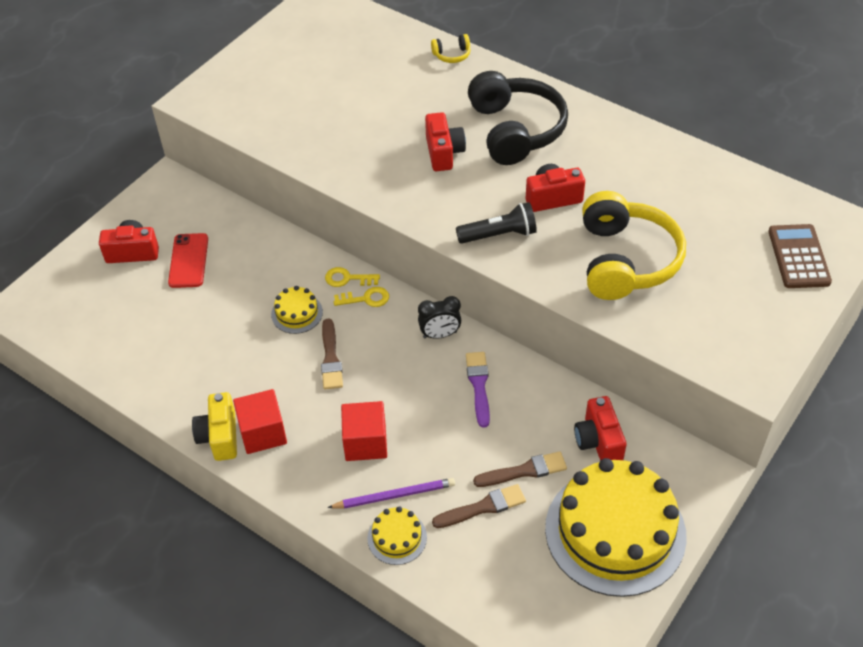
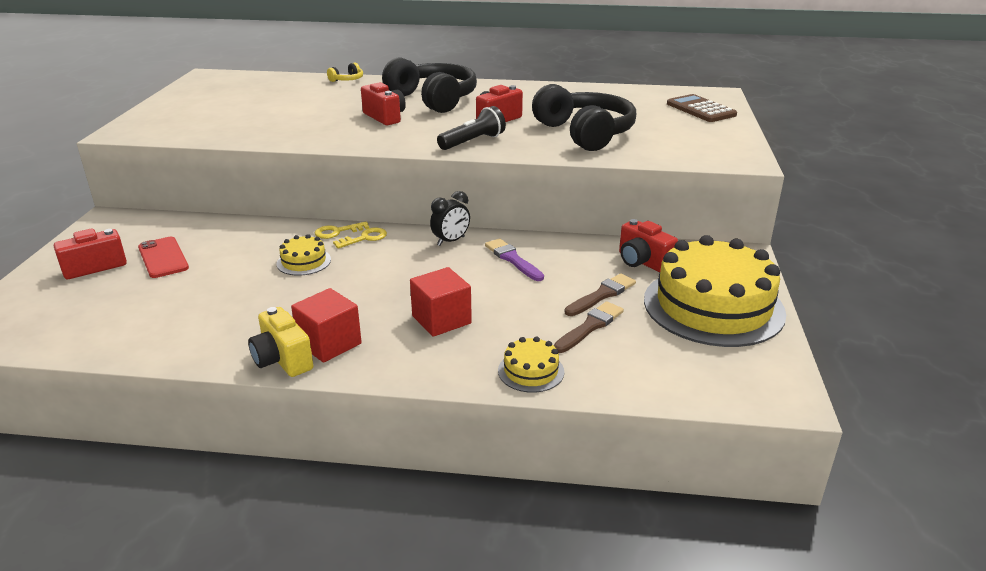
camera: 30 degrees left, 20 degrees down
(331, 358) = (361, 279): brown brush -> none
(394, 495) = (501, 344): purple pencil -> none
(625, 260) = (585, 133): yellow headphones -> black headphones

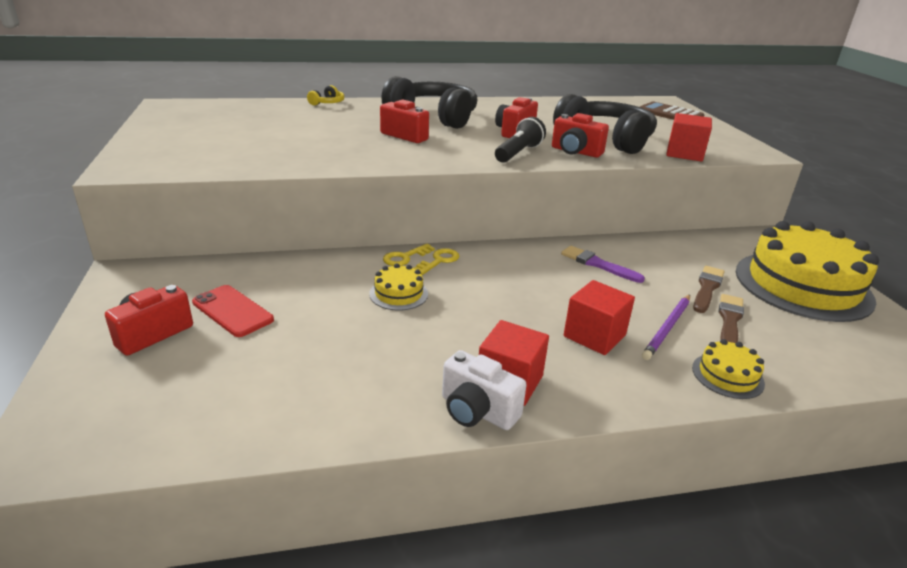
camera: 20 degrees left, 0 degrees up
(282, 360) = (477, 411): yellow camera -> white camera
(451, 241) = (525, 254): black clock -> none
(518, 324) = (667, 328): none -> purple pencil
(642, 262) = (707, 253): red camera -> red camera (575, 152)
(652, 155) = (684, 153): none -> red cube

